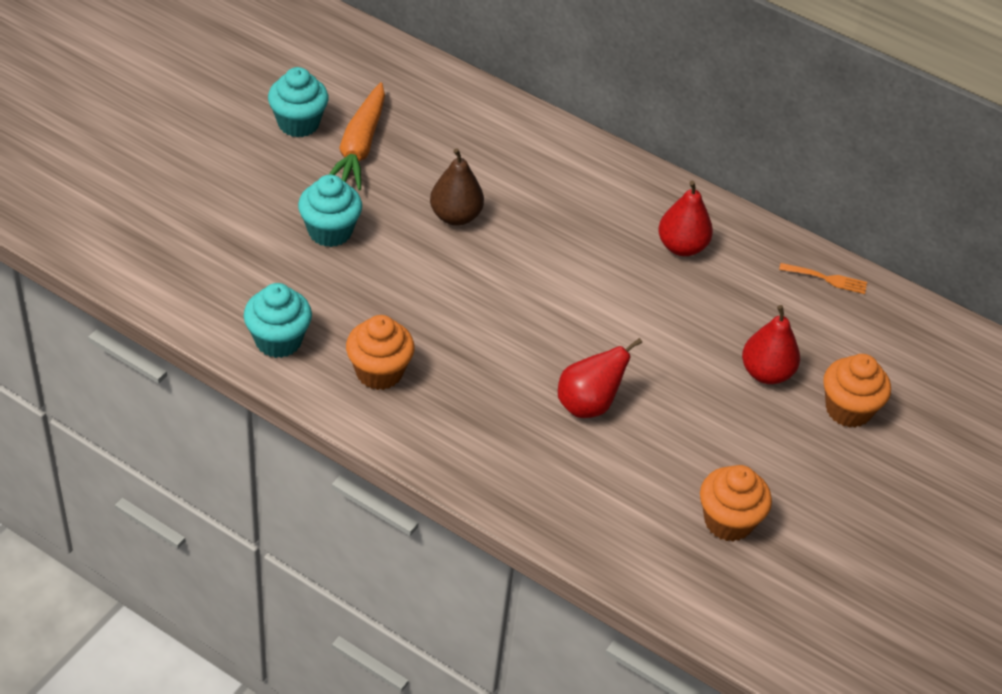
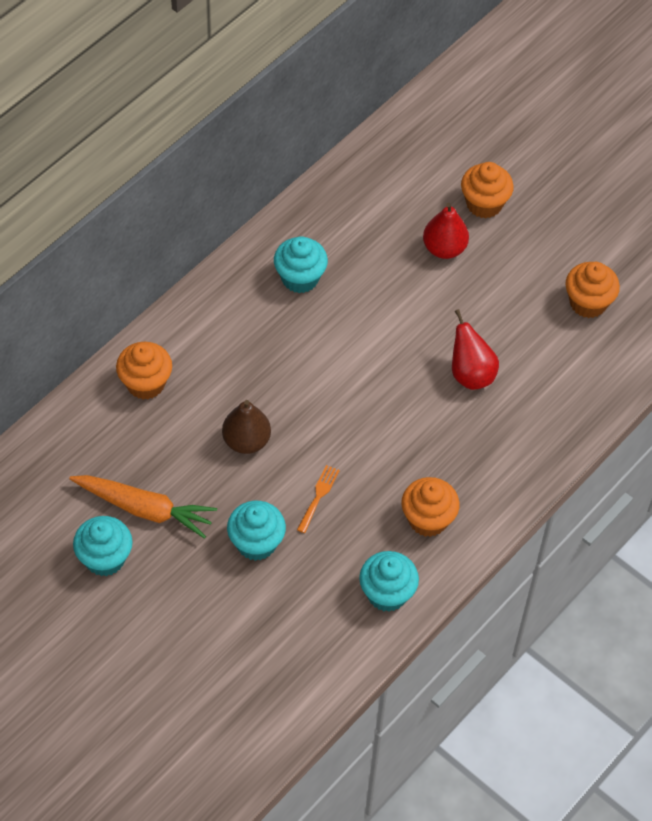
camera: 80 degrees left, 10 degrees up
(511, 136) = (145, 383): none -> orange cupcake
(681, 247) = (300, 278): red pear -> turquoise cupcake
(827, 279) = (345, 185): orange fork -> orange fork (318, 496)

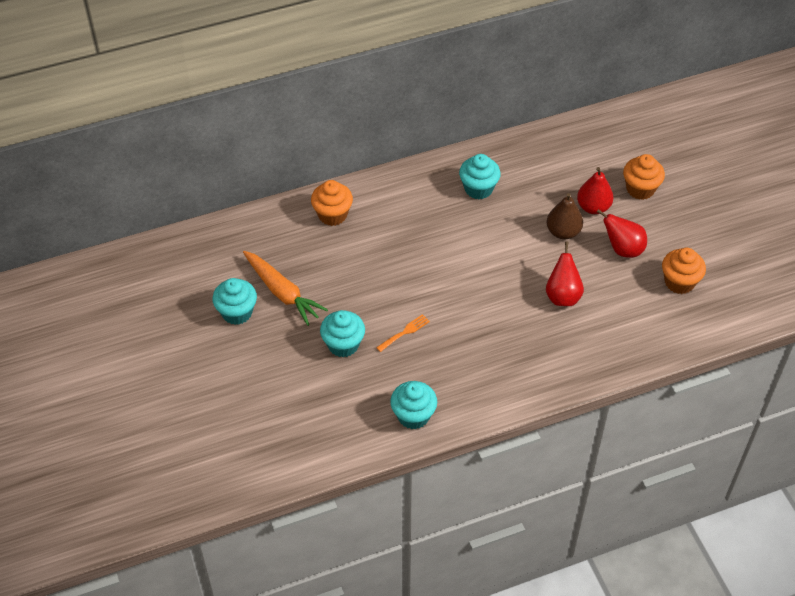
camera: 30 degrees right, 5 degrees down
(246, 441) = (377, 277): brown pear -> brown pear (563, 232)
(428, 519) = (472, 379): orange cupcake -> none
(505, 288) = (622, 249): none -> red pear

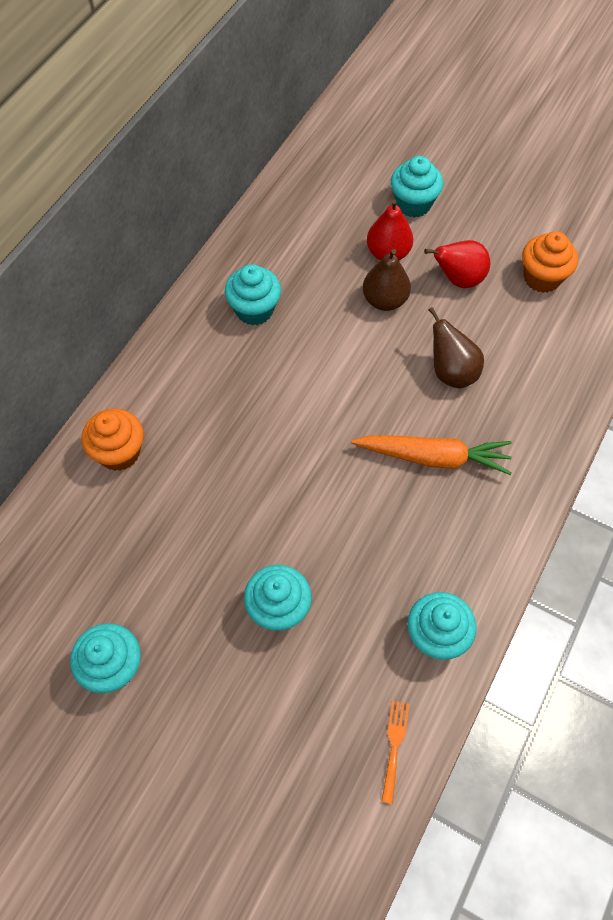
camera: 40 degrees left, 10 degrees up
(282, 292) = (146, 596): orange carrot -> orange carrot (433, 457)
(405, 332) = (332, 538): orange fork -> orange fork (394, 745)
(562, 296) = (451, 372): red pear -> brown pear
(640, 189) = (413, 204): orange cupcake -> turquoise cupcake

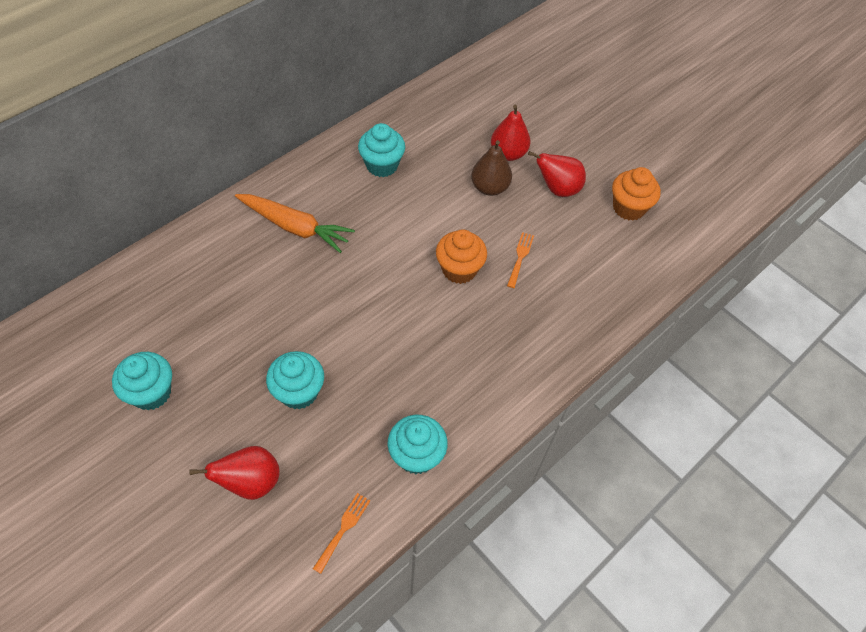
camera: 15 degrees right, 5 degrees down
(119, 452) = (230, 238): orange cupcake -> orange cupcake (459, 269)
(272, 730) = (251, 482): none -> red pear
(413, 204) = (545, 123): turquoise cupcake -> none
(433, 457) = (476, 317): orange carrot -> orange carrot (295, 227)
(451, 372) = (520, 257): brown pear -> orange fork

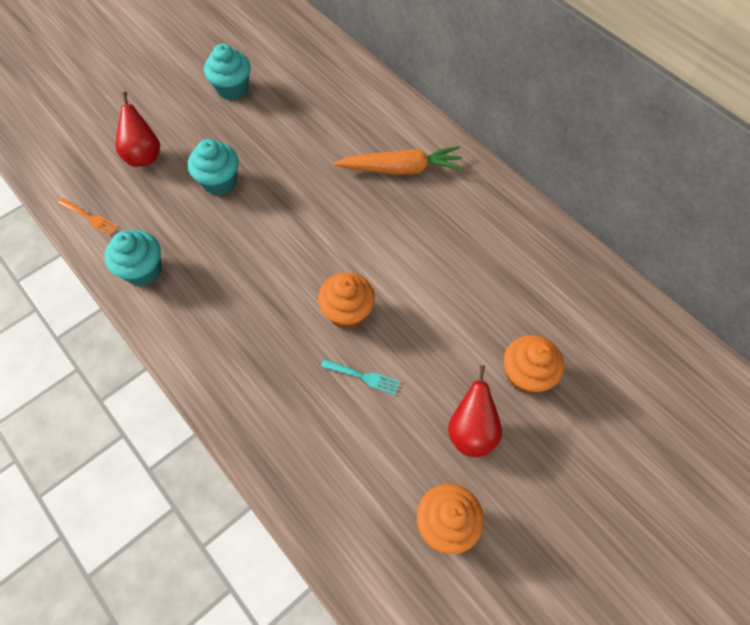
camera: 95 degrees right, 5 degrees up
(295, 227) = (401, 169): orange carrot -> orange carrot turned 120 degrees counterclockwise
(382, 165) = (490, 240): turquoise cupcake -> none
(489, 187) = (467, 350): brown pear -> none
(508, 153) = (526, 375): red pear -> orange cupcake
(520, 257) = (363, 377): orange fork -> turquoise fork

